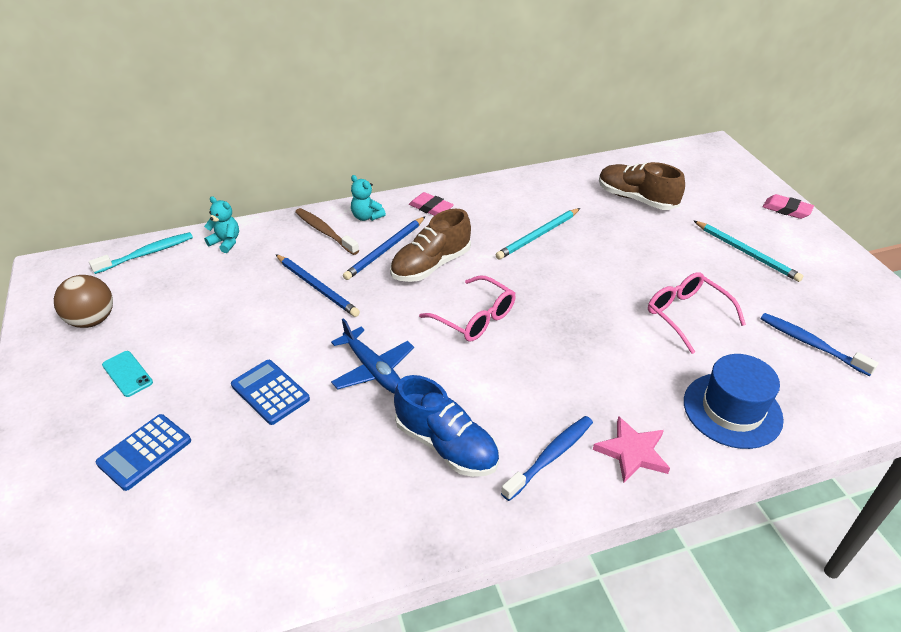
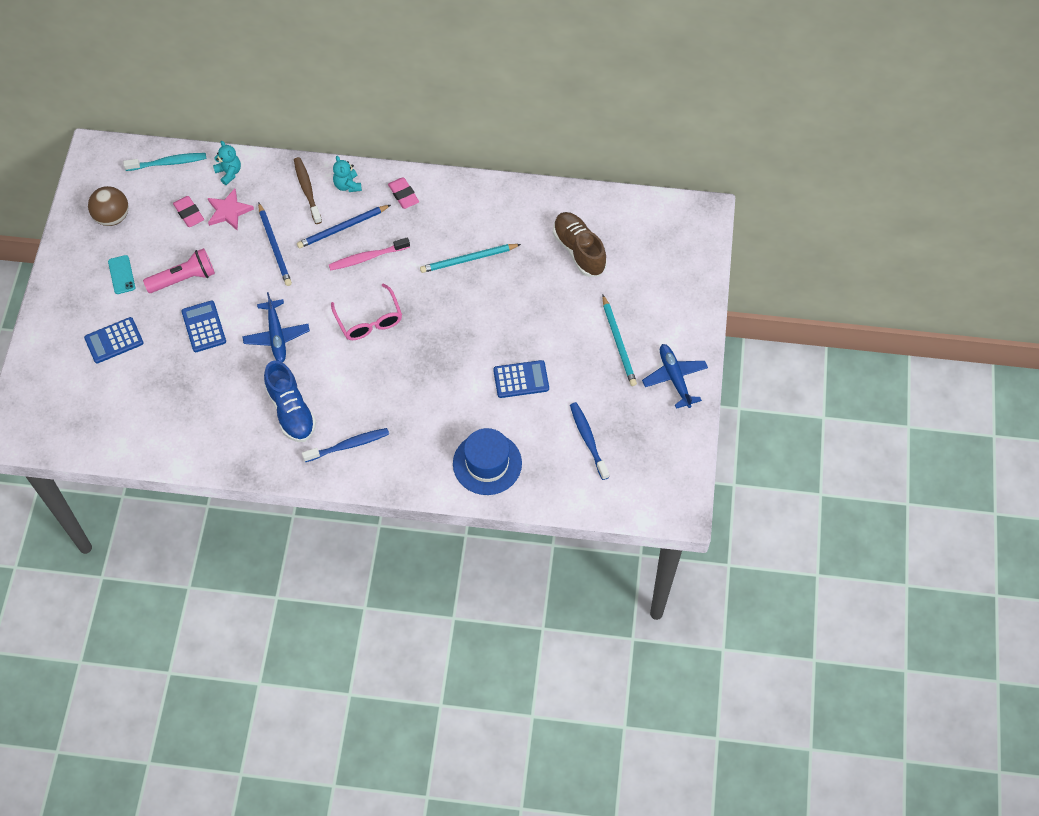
camera: 25 degrees right, 20 degrees up
(217, 351) = (184, 278): none -> pink flashlight
(431, 265) = (367, 257): brown shoe -> pink toothbrush
(632, 452) = (400, 464): pink star -> pink star (229, 211)
(686, 315) = (521, 379): pink glasses -> blue calculator
(786, 210) = (695, 312): pink eraser -> pink eraser (189, 213)
(829, 263) = (675, 378): none -> blue plane

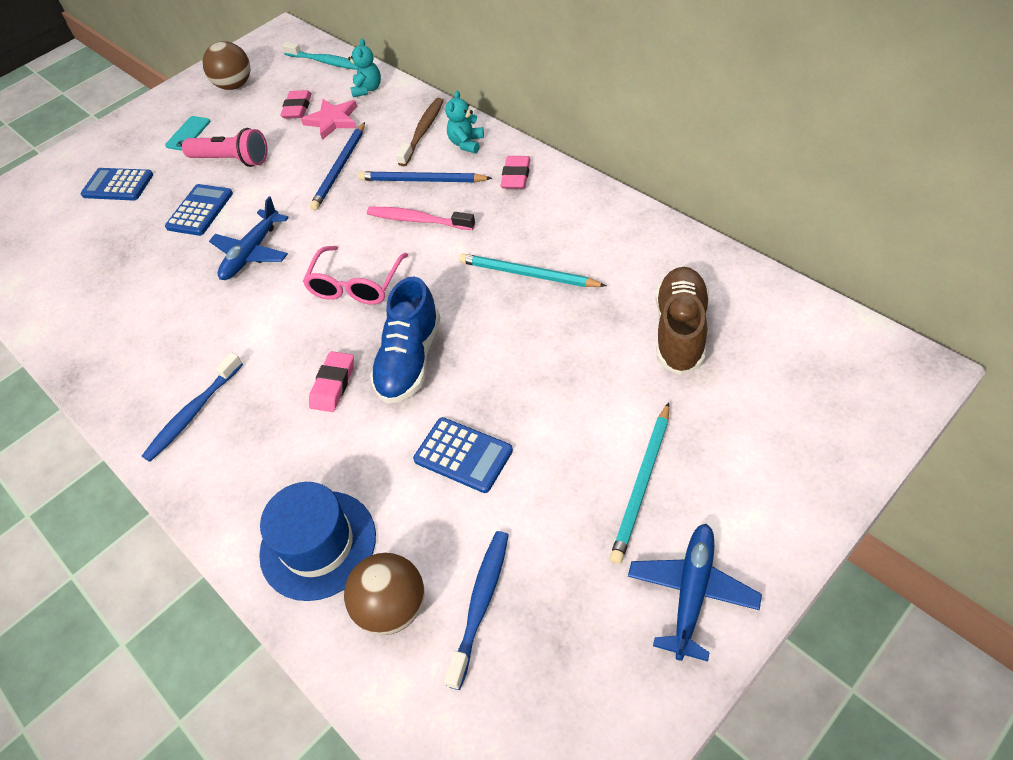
camera: 45 degrees right, 10 degrees down
(291, 411) = (182, 338): blue shoe -> blue shoe (410, 360)
(348, 445) = (193, 413): blue toothbrush -> blue toothbrush turned 105 degrees clockwise
(415, 384) = (333, 384): none -> pink eraser
(549, 466) = (393, 608): none -> brown ball

